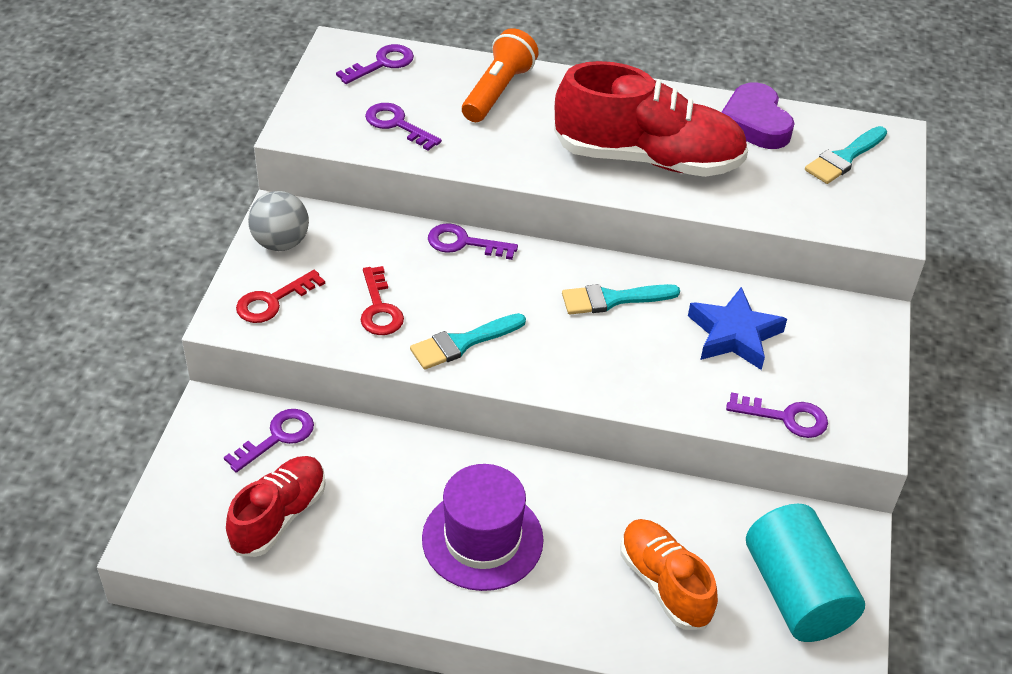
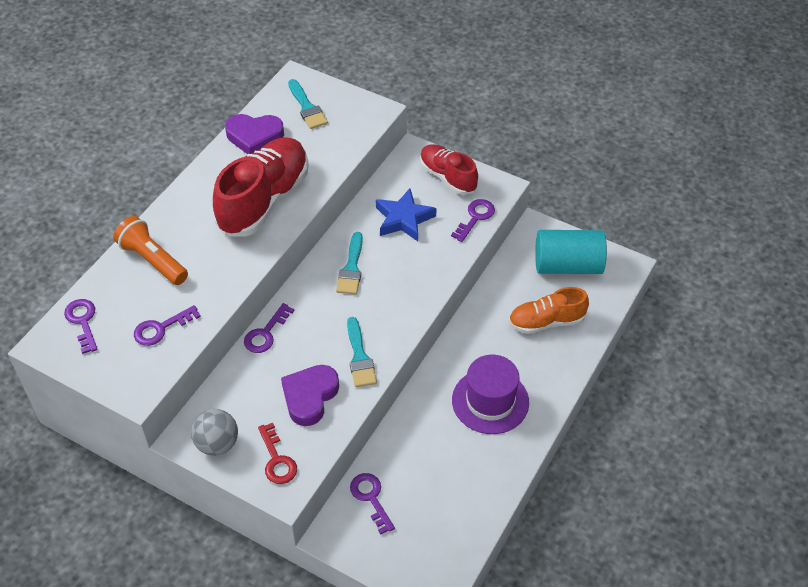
camera: 70 degrees left, 5 degrees up
(279, 516) = (439, 509): red shoe -> red shoe (447, 177)
(379, 308) = (310, 397): red key -> purple heart

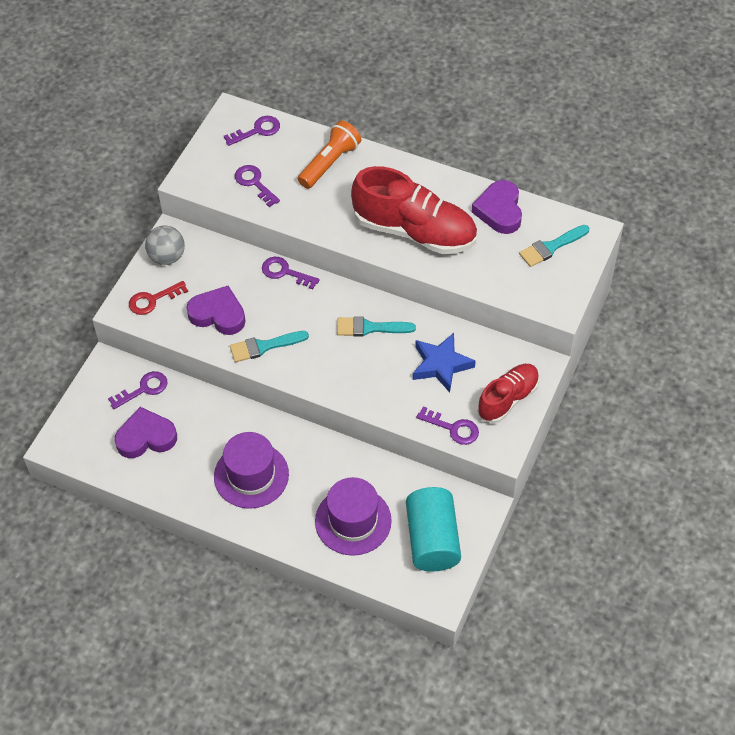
camera: 85 degrees right, 5 degrees up
(434, 497) = (146, 437): none -> purple heart
(546, 322) = (353, 521): orange shoe -> purple hat

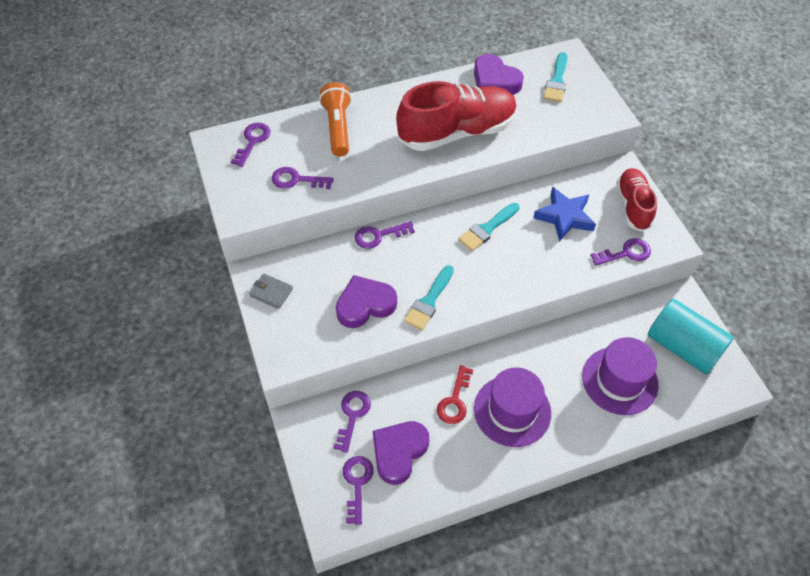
camera: 45 degrees left, 0 degrees up
(98, 434) = (357, 484): none -> purple key
(153, 300) = (298, 334): red key -> red key (454, 400)
(167, 257) = (271, 292): grey ball -> grey wallet

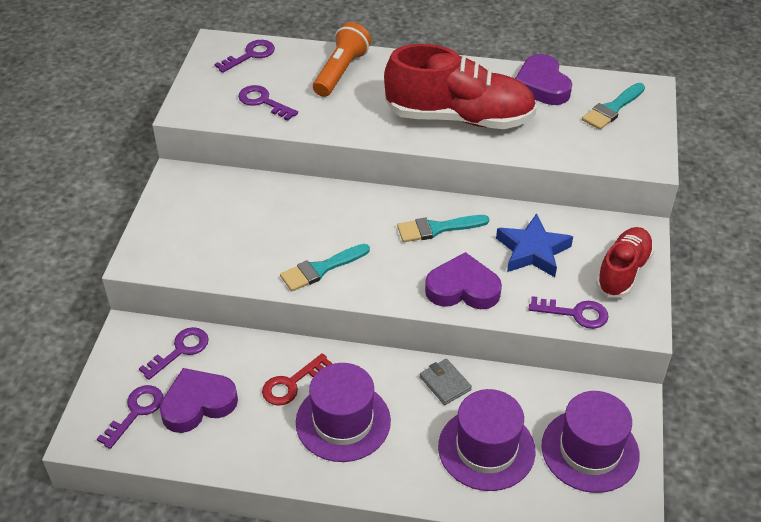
camera: 30 degrees right, 10 degrees down
(271, 292) = (177, 198): grey wallet -> grey wallet (445, 383)
(365, 305) = (255, 245): purple heart -> purple heart (463, 288)
(379, 235) = (319, 191): purple key -> none
(682, 347) = (590, 450): turquoise cylinder -> purple hat

